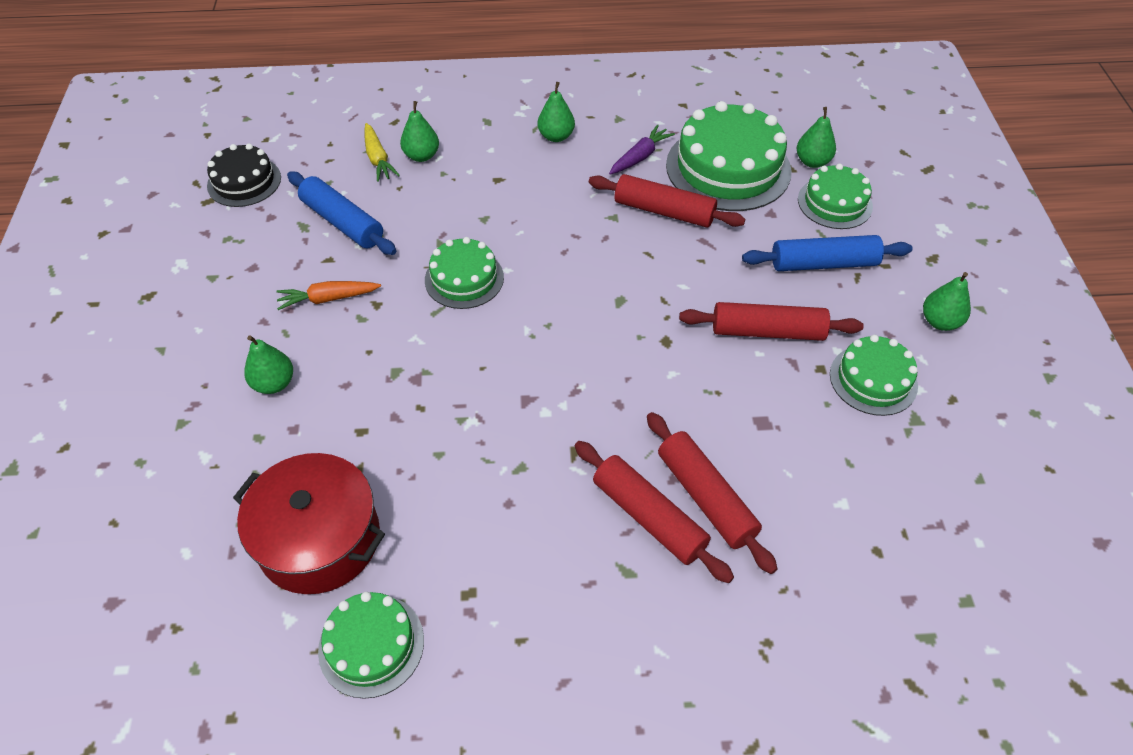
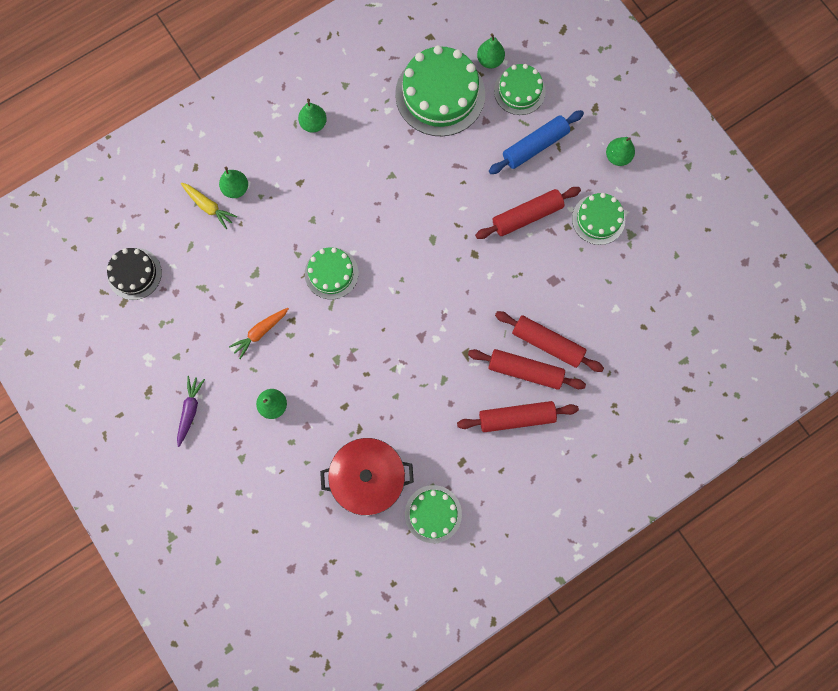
camera: 30 degrees left, 25 degrees up
(342, 222) = (225, 271): blue rolling pin -> none
(640, 156) = (379, 113): purple carrot -> purple carrot (190, 410)
(664, 211) = (420, 154): red rolling pin -> red rolling pin (516, 417)

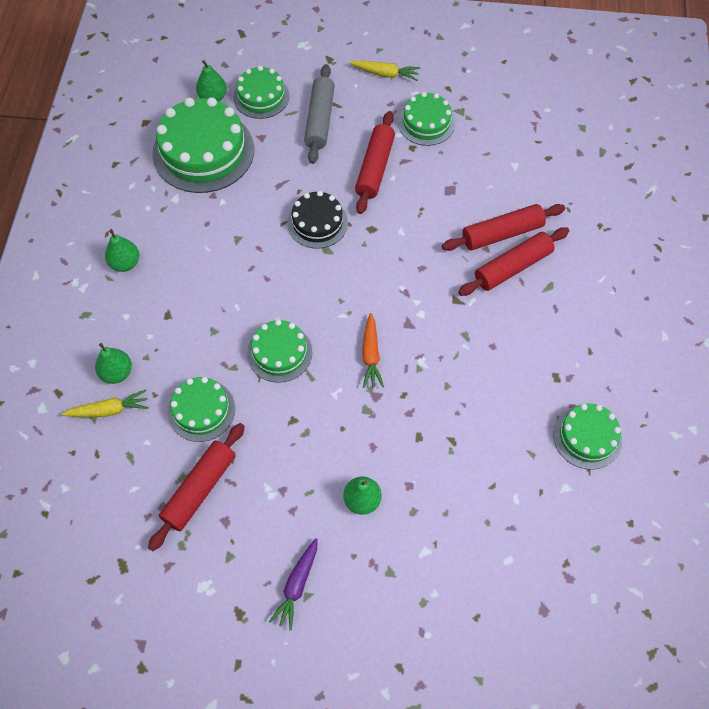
camera: 50 degrees left, 15 degrees down
(134, 274) = (105, 532): black cake -> black cake (317, 223)
(190, 410) = (297, 586): purple carrot -> purple carrot turned 120 degrees counterclockwise
(253, 260) = (201, 410): none -> green cake
(260, 332) = (278, 458): orange carrot -> orange carrot (371, 355)
(368, 477) = (507, 467): red pot -> none
(516, 417) = (550, 304): red rolling pin -> red rolling pin (199, 489)
(535, 146) = (320, 120): blue rolling pin -> grey rolling pin
(617, 157) = (386, 74): green pear -> yellow carrot

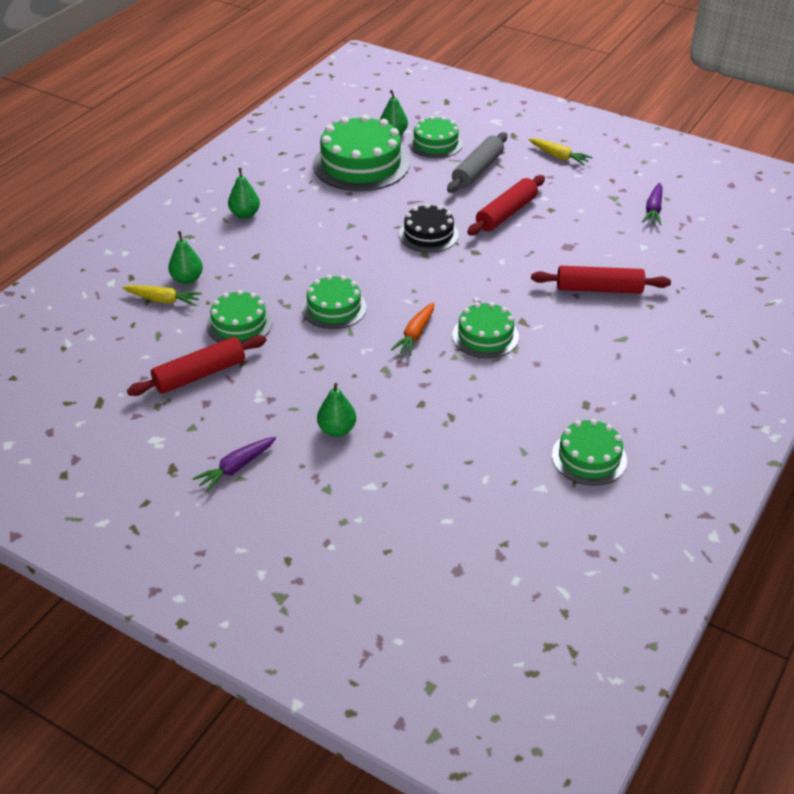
camera: 25 degrees right, 20 degrees down
(426, 123) = (575, 197): green cake -> green cake (485, 336)
(502, 114) = (653, 210): none -> purple carrot
(512, 267) = (594, 315): red rolling pin -> none

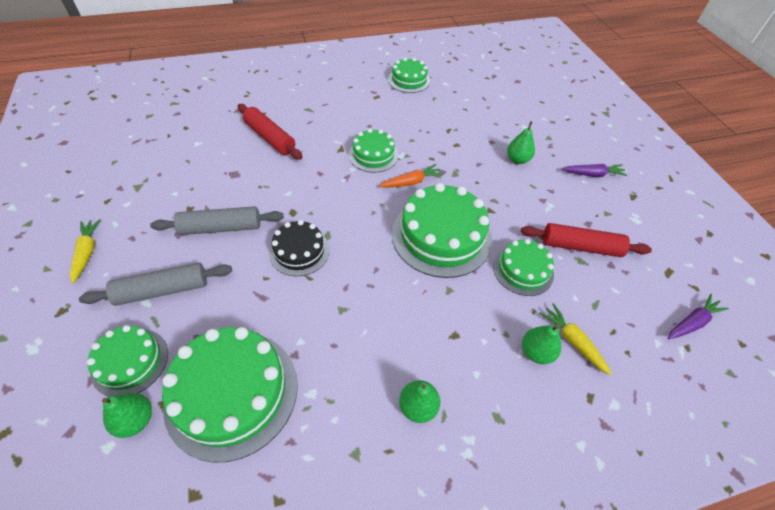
camera: 140 degrees left, 10 degrees up
(334, 308) = (441, 236): green cake -> green cake, size x1.74
(506, 213) = (221, 228): red rolling pin -> grey rolling pin
(653, 210) = (139, 160): purple carrot -> purple carrot (692, 322)

